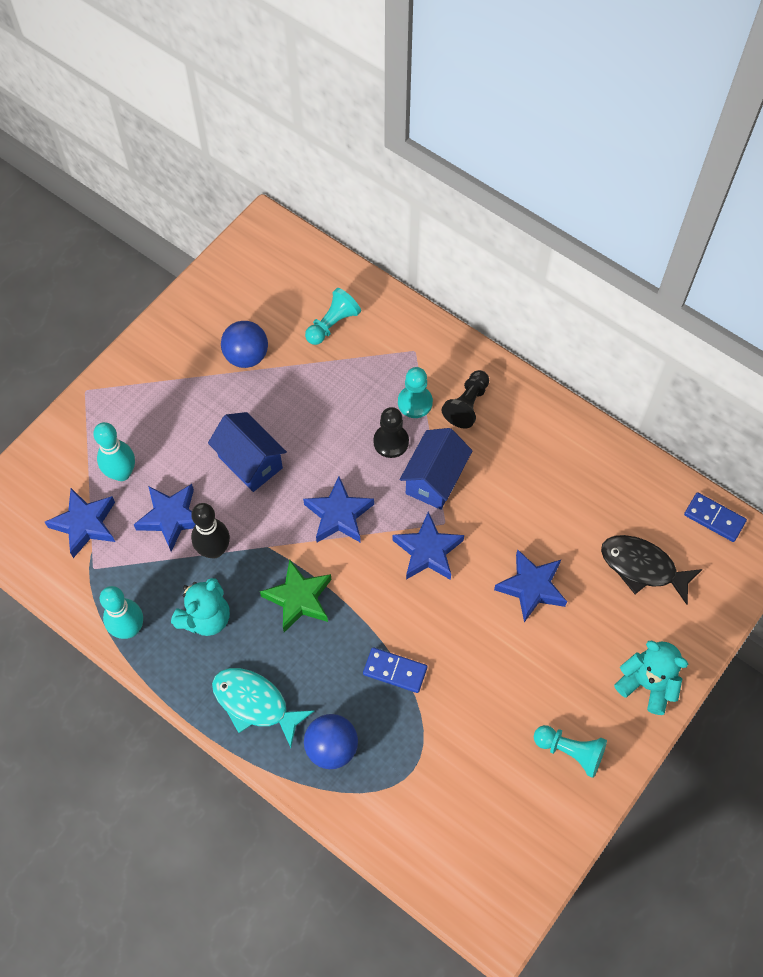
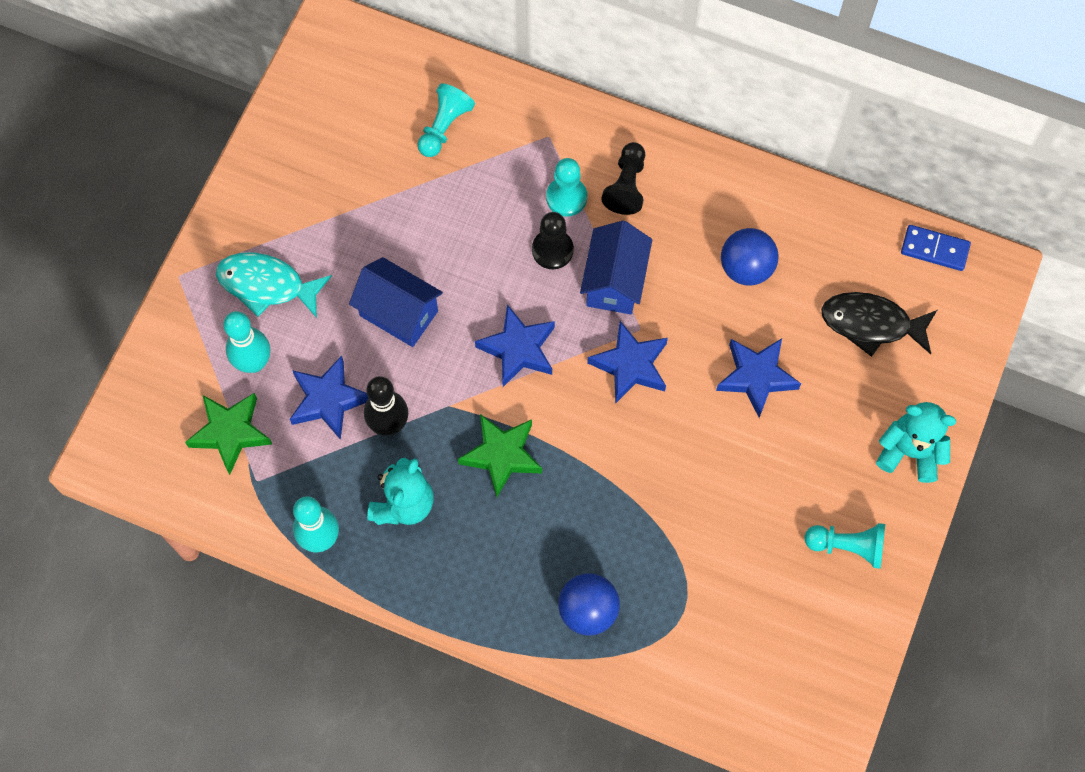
camera: 15 degrees left, 5 degrees up
(85, 524) = (230, 433): blue star -> green star
(246, 356) = (355, 189): blue ball -> blue ball (746, 268)
(255, 703) = (488, 585): turquoise fish -> turquoise fish (267, 285)
(395, 671) = (632, 509): blue domino -> none

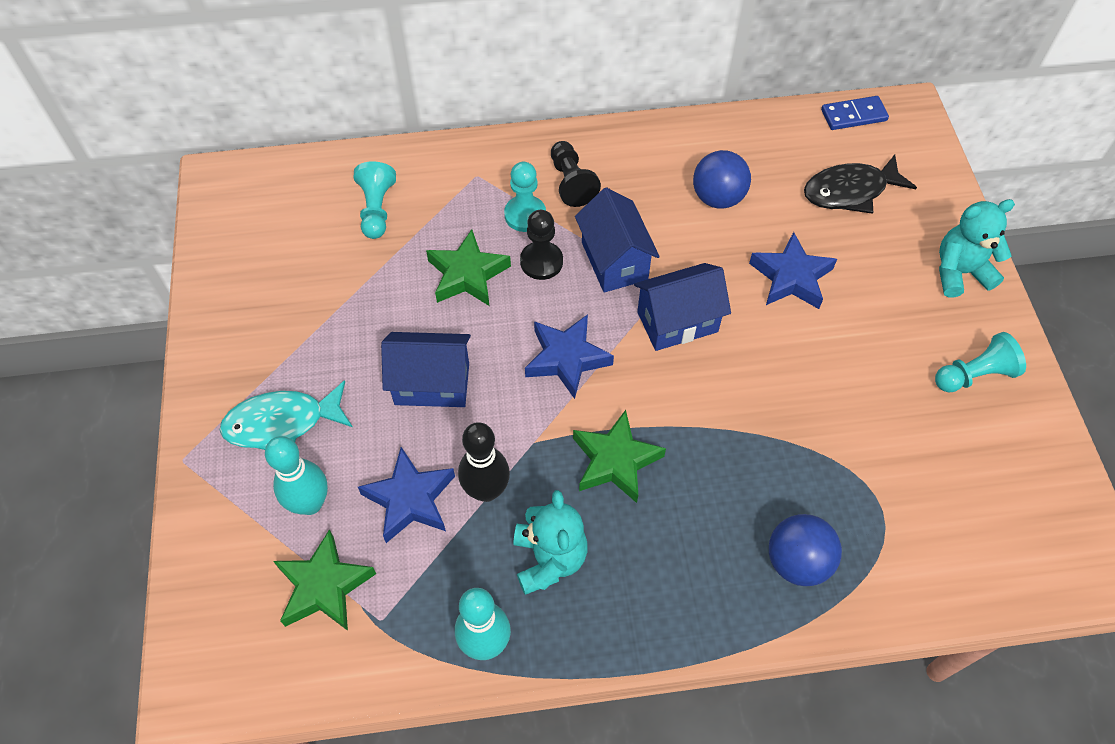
camera: 30 degrees left, 10 degrees down
(484, 230) = (467, 274): none -> green star
(630, 365) = (677, 322): blue star -> blue house

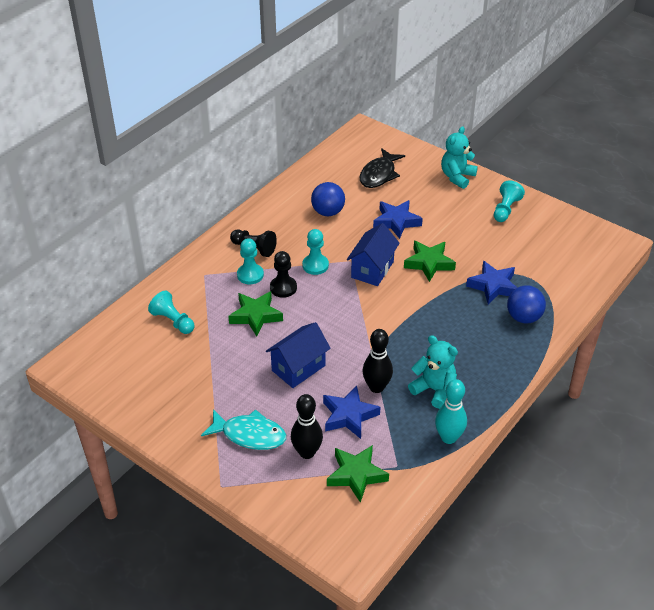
camera: 45 degrees left, 15 degrees down
(282, 423) = (249, 435): turquoise fish -> turquoise fish turned 105 degrees counterclockwise
(310, 503) = (307, 452): turquoise bowling pin -> black bowling pin
(567, 359) = (344, 316): blue star -> blue star (493, 286)
(614, 261) = (315, 265): blue house -> turquoise pawn
(615, 461) = (414, 336): green star -> green star (429, 263)
(853, 115) = (344, 145): blue domino -> none

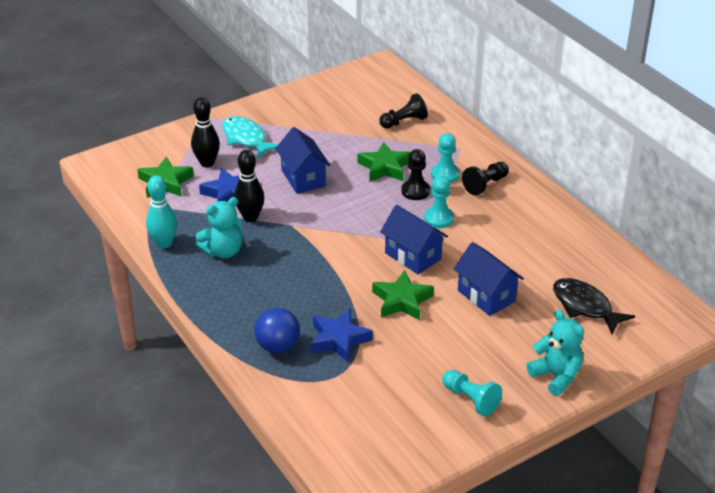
camera: 110 degrees right, 5 degrees down
(173, 321) = (404, 122): turquoise pawn -> black pawn
(249, 435) = (246, 138): turquoise fish -> turquoise fish turned 105 degrees clockwise
(328, 212) = (526, 247): blue ball -> none
(396, 222) = (486, 296): blue star -> blue house

